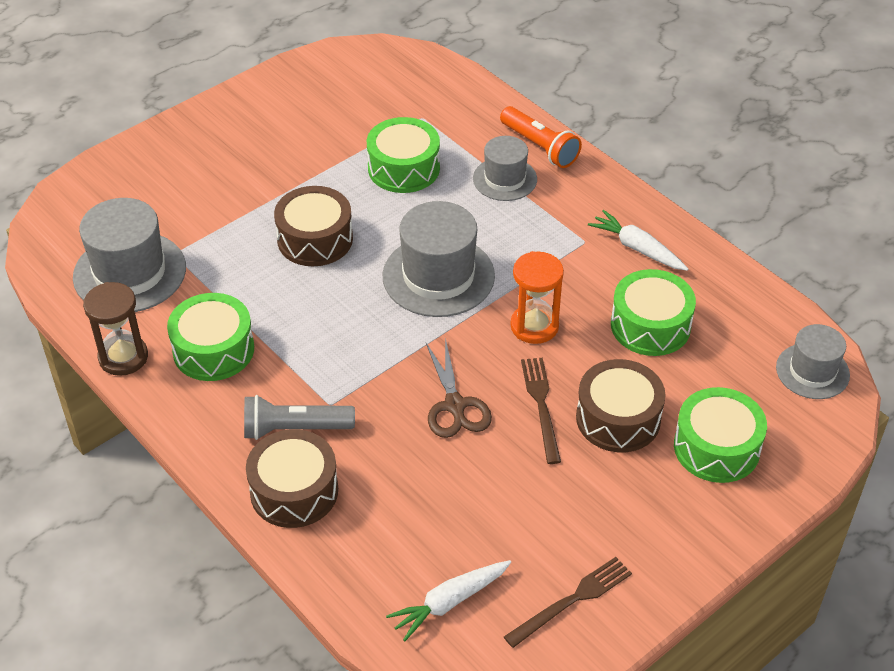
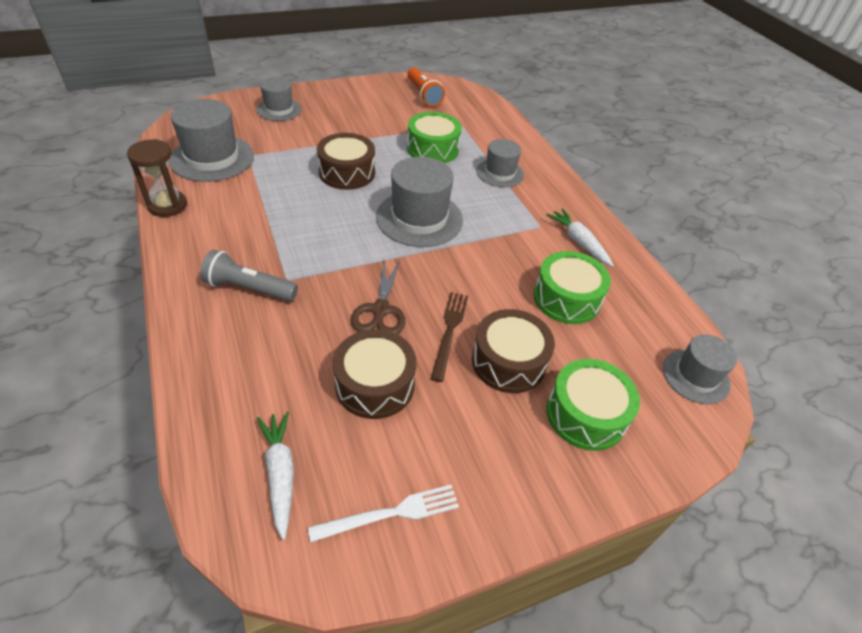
camera: 15 degrees right, 0 degrees up
(166, 168) = (279, 109): none -> grey hat
(213, 350) = (231, 219): green drum -> none
(294, 491) = (217, 334): brown drum -> brown drum (375, 384)
(449, 602) = (280, 474): white carrot -> white carrot turned 90 degrees clockwise
(534, 326) = (473, 272): orange hourglass -> none
(540, 147) = (534, 161): orange flashlight -> orange flashlight (423, 95)
(572, 600) = (391, 513): brown fork -> white fork

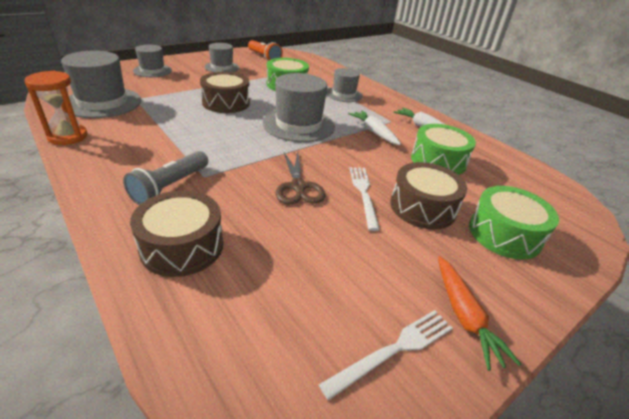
camera: 15 degrees left, 10 degrees down
(167, 205) = (68, 137): brown hourglass -> orange hourglass
(249, 288) = (170, 187): grey flashlight -> grey flashlight turned 60 degrees counterclockwise
(280, 474) = (265, 338): white carrot -> white carrot (374, 132)
(375, 384) = (321, 242): brown drum -> brown drum (182, 246)
(449, 331) = (363, 193): brown fork -> white fork
(479, 497) = (464, 316): none -> orange carrot
(695, 376) = (559, 196): grey hat -> grey hat (222, 67)

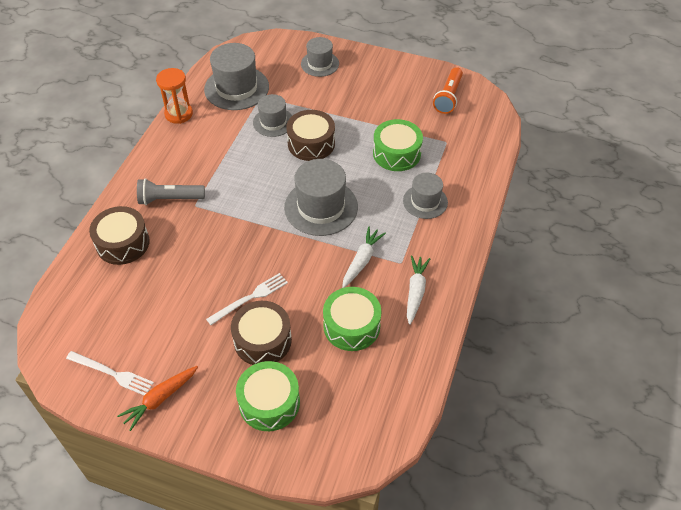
camera: 60 degrees right, 15 degrees up
(222, 67) = (382, 91): grey hat -> grey hat (273, 122)
(298, 187) = (225, 258): brown scissors -> none

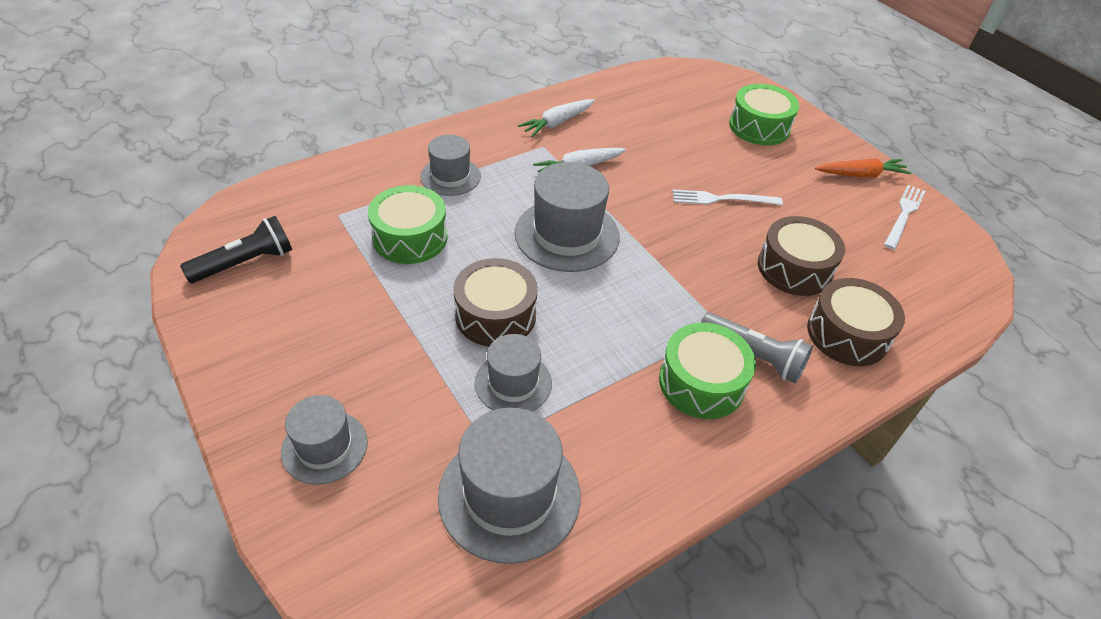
camera: 145 degrees left, 5 degrees down
(112, 373) = (904, 214): white fork -> white fork turned 60 degrees clockwise
(178, 114) = (651, 505): orange hourglass -> none
(262, 340) = (734, 164): brown drum -> brown drum (794, 268)
(351, 326) = (641, 132): green drum -> green drum (701, 383)
(448, 97) = (245, 263): orange flashlight -> black flashlight

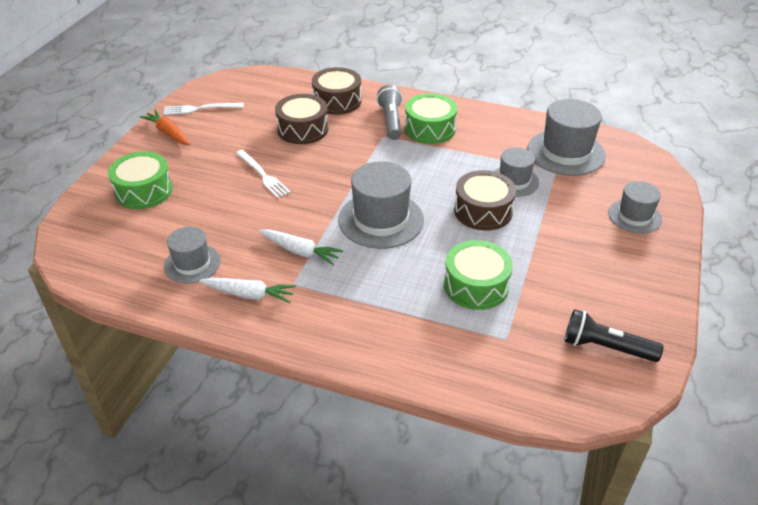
camera: 125 degrees left, 5 degrees down
(450, 176) = (391, 310): grey hat -> grey hat (192, 263)

